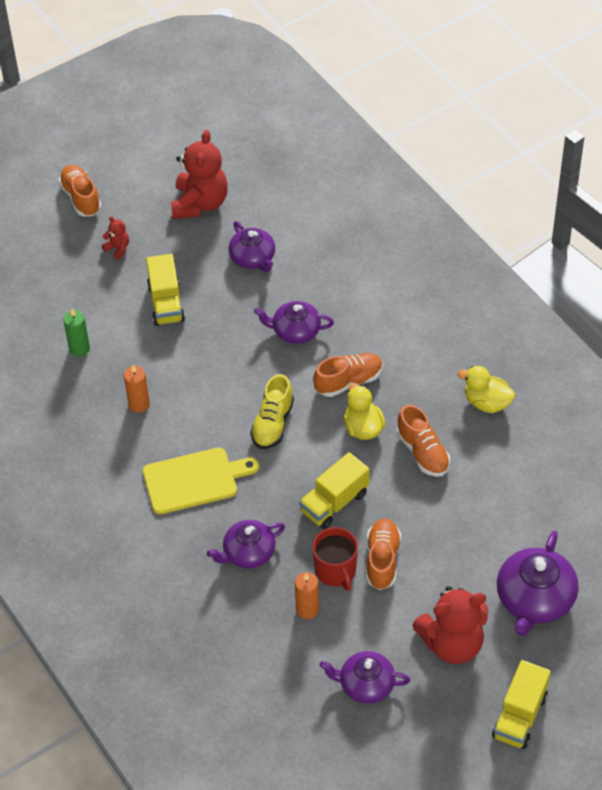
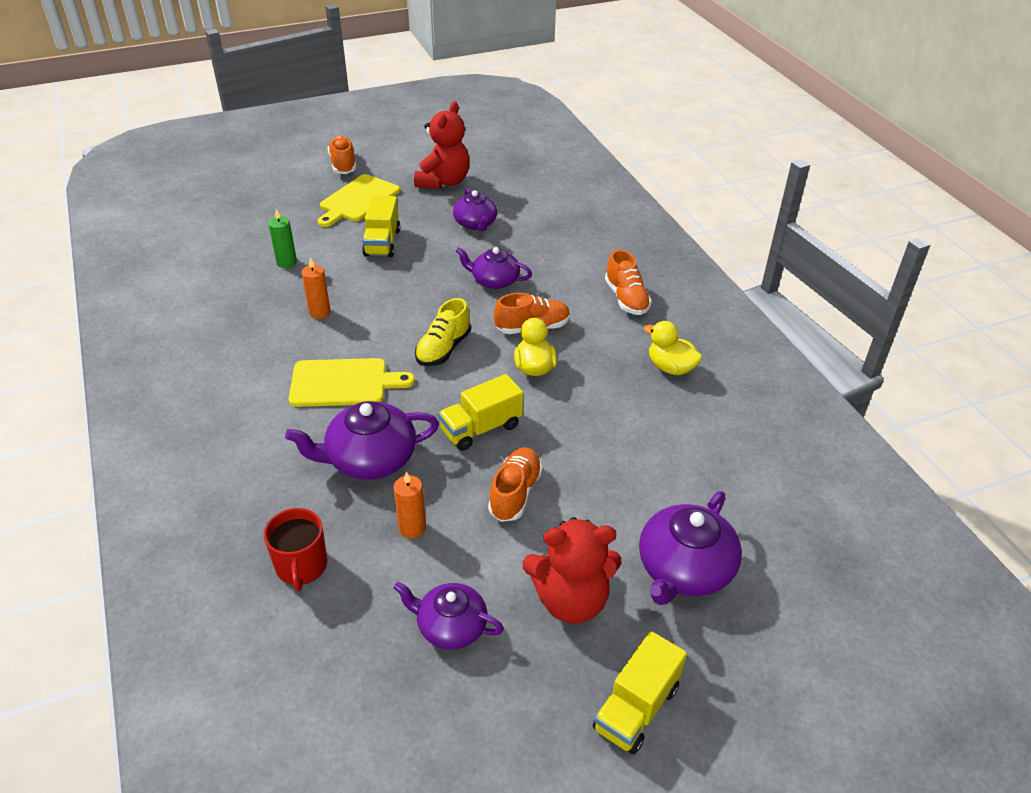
camera: 10 degrees right, 10 degrees down
(118, 248) = (357, 200): red teddy bear -> yellow cutting board
(248, 553) = (370, 458): purple teapot -> purple teapot, size x1.51
(336, 571) = (459, 494): red mug -> red mug (301, 566)
(422, 452) = (590, 399): orange shoe -> orange shoe (626, 298)

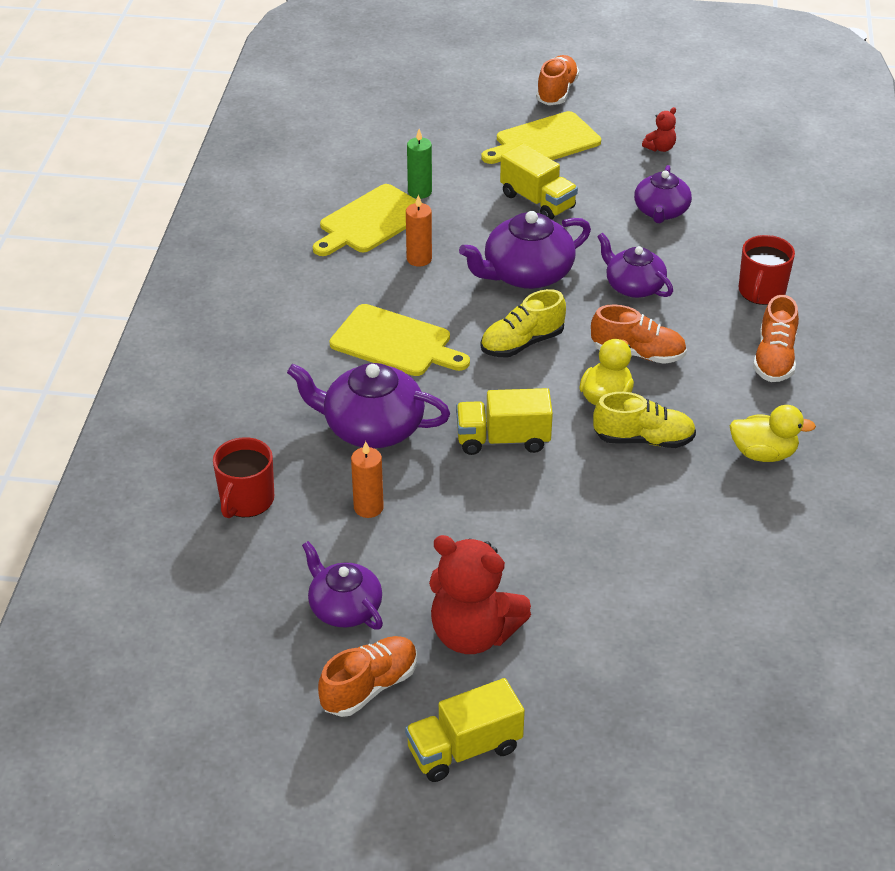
camera: 30 degrees right, 0 degrees up
(261, 296) = (370, 221): none -> yellow cutting board
(382, 242) = (537, 201): yellow truck -> yellow truck turned 75 degrees counterclockwise
(443, 182) = (660, 148): red teddy bear -> red teddy bear, size x0.44
(515, 493) = (491, 516): orange shoe -> orange shoe (369, 687)
(583, 256) = (761, 292): none -> red mug
(583, 388) = (643, 439): none -> yellow shoe
(670, 367) = (763, 453): yellow duck -> yellow duck turned 120 degrees clockwise
(684, 569) = (609, 655): purple teapot -> purple teapot (526, 274)

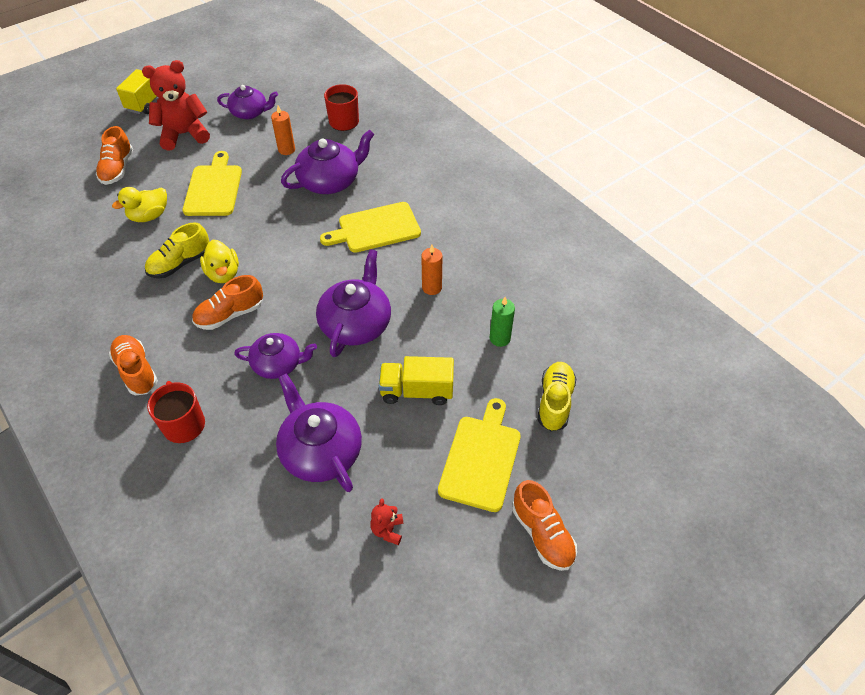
camera: 135 degrees right, 10 degrees up
(369, 687) = (208, 97): orange shoe -> orange shoe (118, 169)
(370, 221) = (495, 293): yellow cutting board -> yellow cutting board (214, 188)
(503, 439) = (257, 216): yellow truck -> none
(522, 343) = (306, 275): yellow shoe -> yellow shoe (554, 402)
(661, 211) = (321, 451): purple teapot -> purple teapot, size x1.51
(763, 453) = (101, 299): yellow duck -> yellow duck (149, 216)

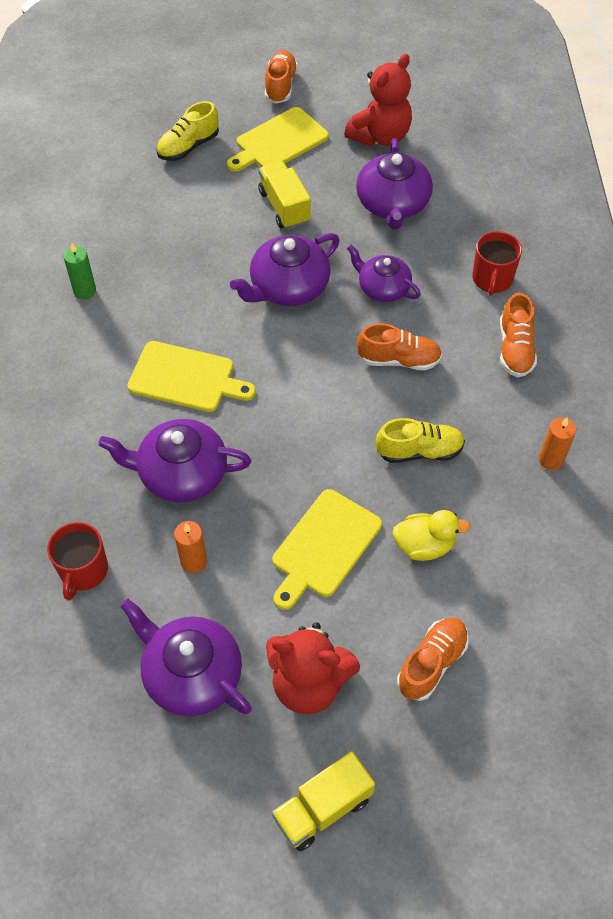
camera: 145 degrees left, 5 degrees up
(223, 274) = (380, 411): yellow duck -> none
(250, 113) = (191, 674): purple teapot -> purple teapot, size x1.51
(387, 530) = (380, 136): red teddy bear -> red teddy bear, size x2.26
(417, 391) = (284, 207): yellow truck -> yellow truck turned 150 degrees counterclockwise
(432, 287) = (191, 284): orange candle -> orange candle (551, 460)
(500, 338) = (179, 210): green candle -> green candle (84, 291)

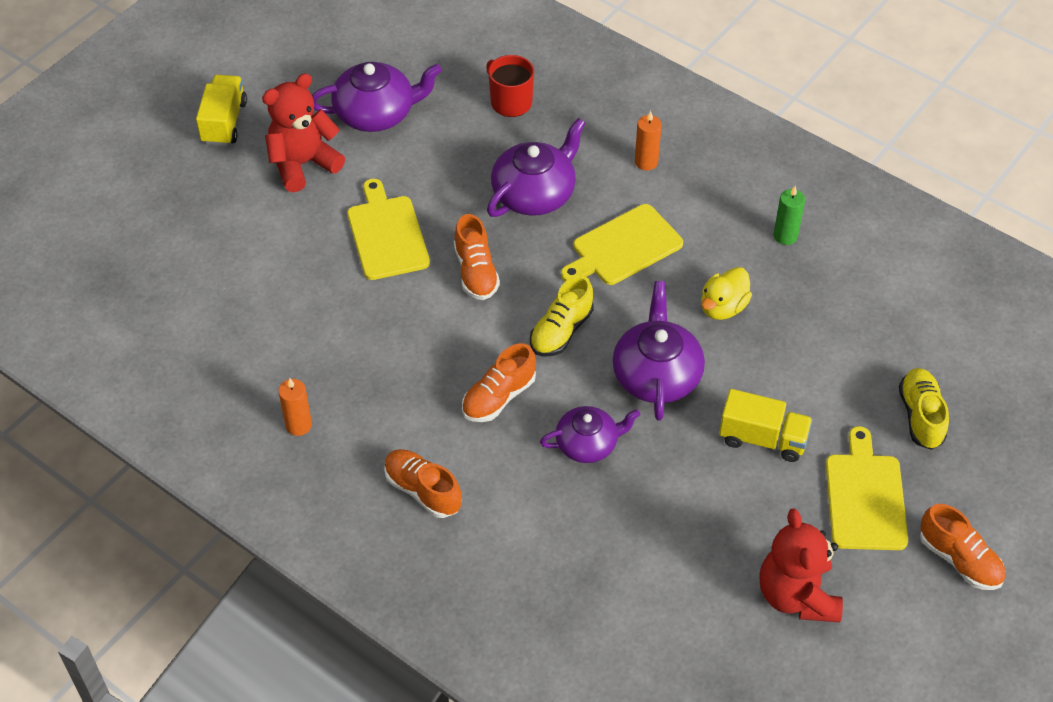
camera: 130 degrees right, 5 degrees down
(193, 561) = (455, 159): orange candle -> orange candle (646, 162)
(392, 204) = (686, 531): purple teapot -> none
(419, 451) = (400, 346): yellow shoe -> yellow shoe (561, 331)
(424, 545) = (323, 291): yellow duck -> yellow duck (723, 307)
(432, 663) = (241, 233): orange shoe -> orange shoe (476, 272)
(492, 279) = (514, 538): red mug -> none

